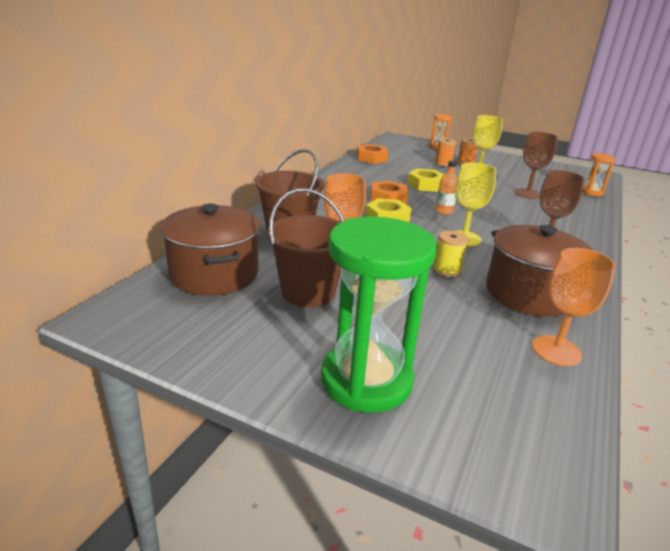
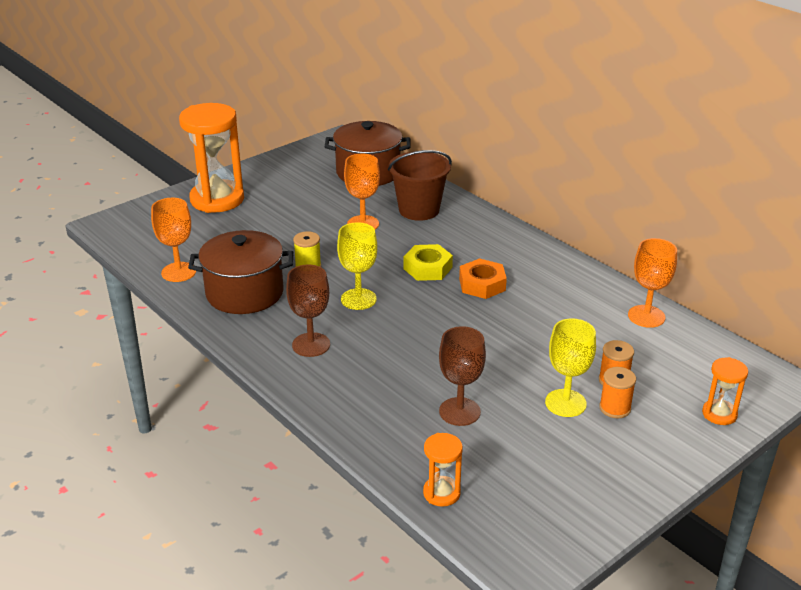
camera: 115 degrees right, 5 degrees up
(308, 292) = (319, 200): brown bucket -> none
(366, 380) = (217, 199): green hourglass -> orange hourglass
(371, 158) = (646, 316): orange nut -> orange goblet
(426, 185) = (520, 328): yellow nut -> none
(444, 211) = (431, 312): orange bottle -> none

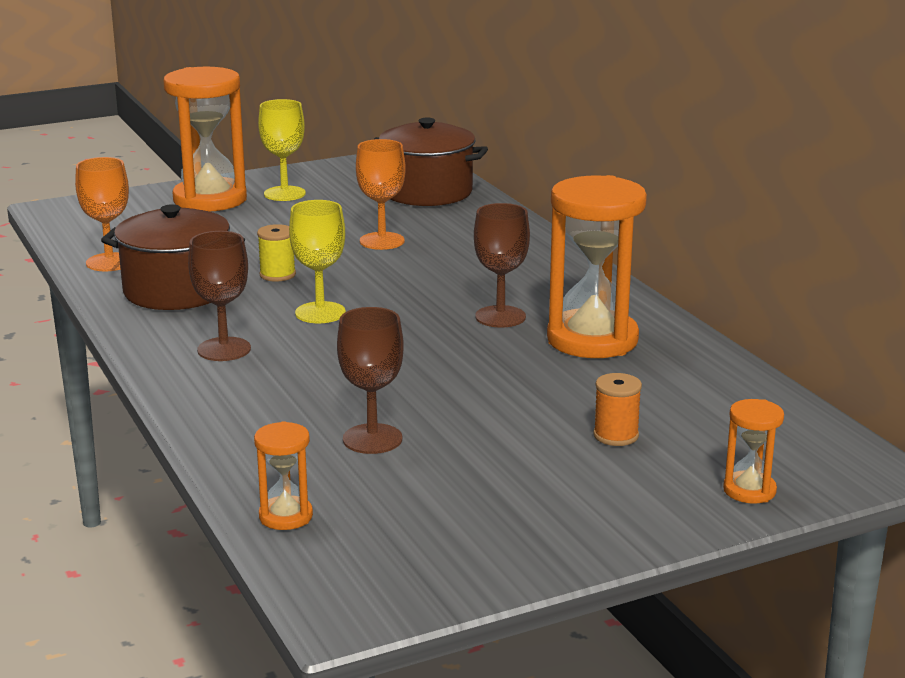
camera: 15 degrees right, 10 degrees down
(419, 210) = (468, 235): brown bucket -> none
(427, 268) = (437, 293): yellow nut -> none
(482, 284) = (500, 317): orange nut -> brown goblet
(553, 296) = (592, 340): none -> orange hourglass
(565, 403) = (528, 450): yellow goblet -> yellow goblet (284, 194)
(615, 408) = (596, 464): orange spool -> none
(646, 316) = (715, 375): orange goblet -> none

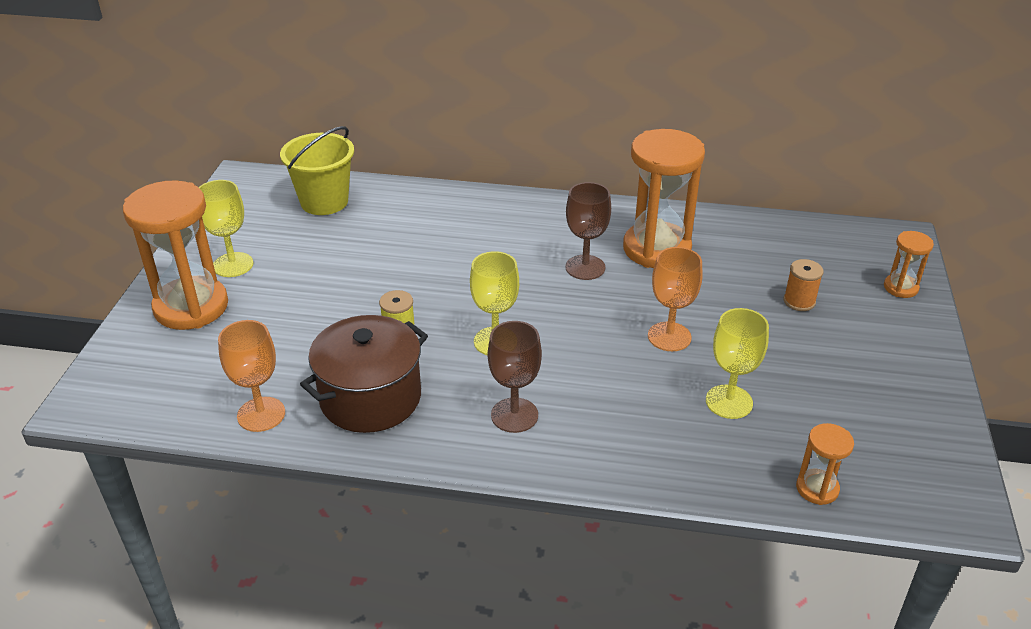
camera: 55 degrees left, 15 degrees up
(372, 439) = (729, 402): brown goblet -> yellow goblet
(382, 241) = (393, 260): orange goblet -> orange goblet (669, 337)
(427, 192) = (324, 202): brown pot -> yellow bucket

